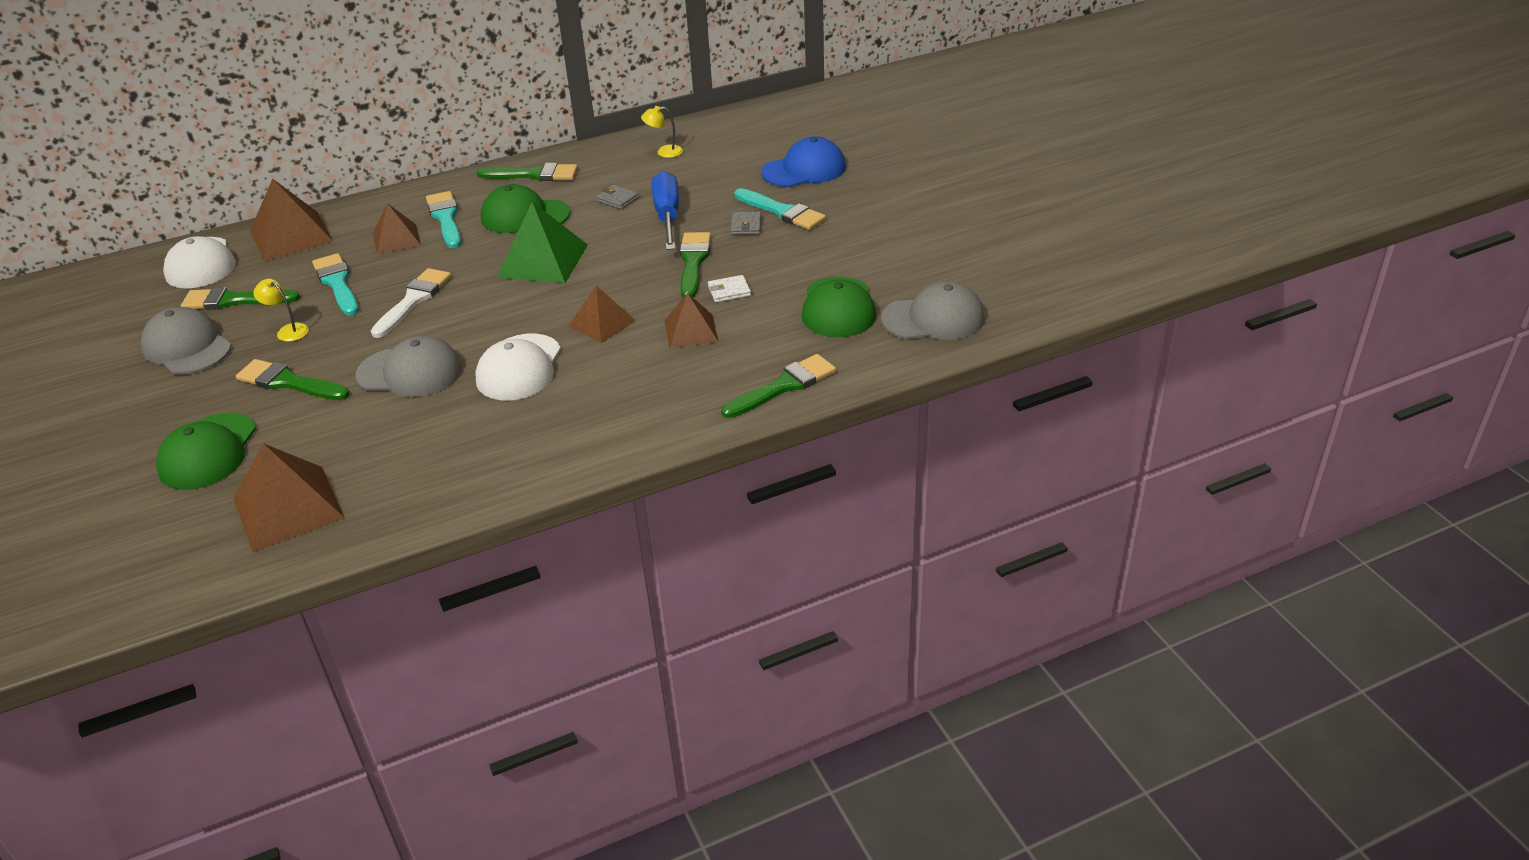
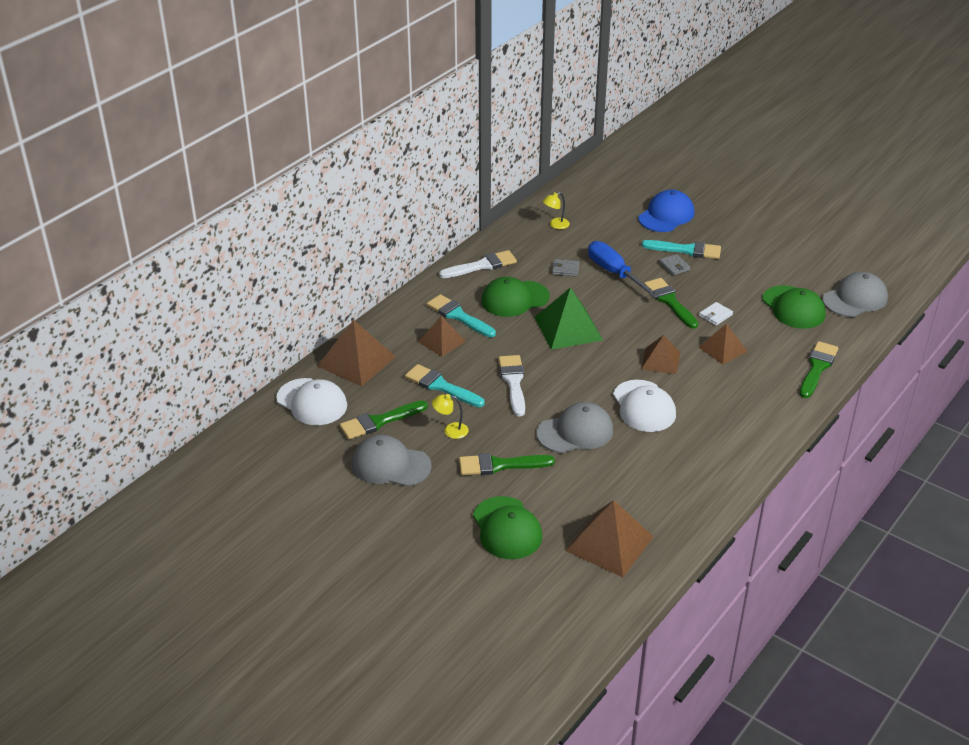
camera: 30 degrees left, 0 degrees up
(533, 174) = (482, 266): green brush -> white brush

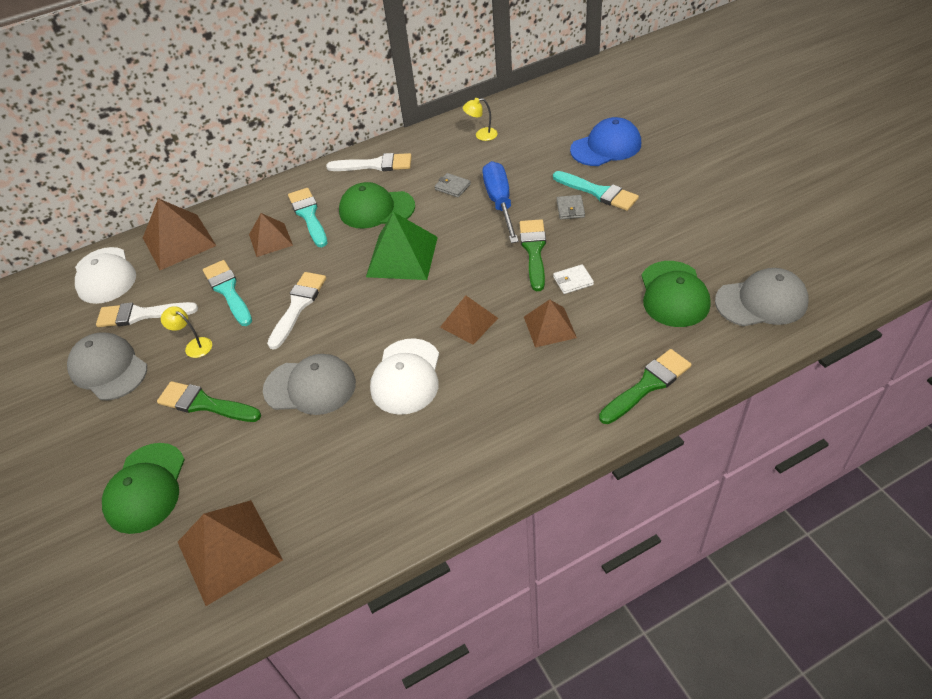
camera: 30 degrees right, 10 degrees up
(379, 421) = (142, 315): green brush -> white brush

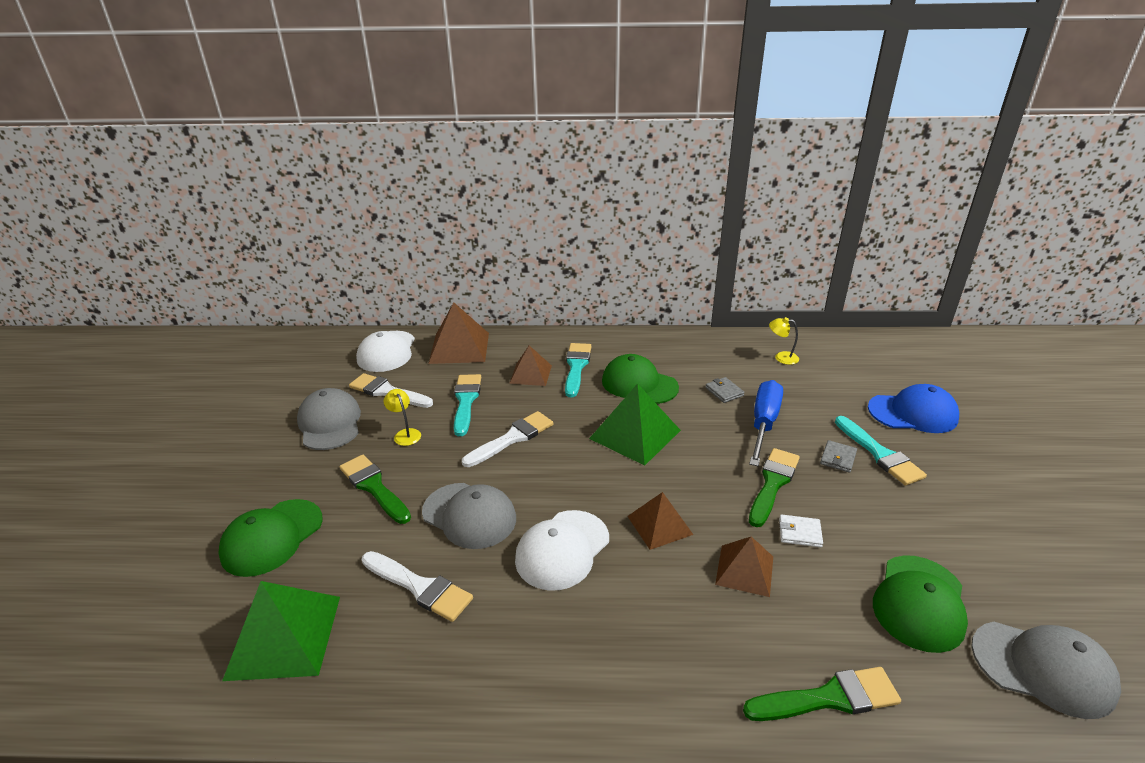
camera: 25 degrees right, 15 degrees down
(229, 550) = (284, 636): brown pyramid -> green pyramid
(375, 165) = (663, 347): white brush -> white brush (419, 587)

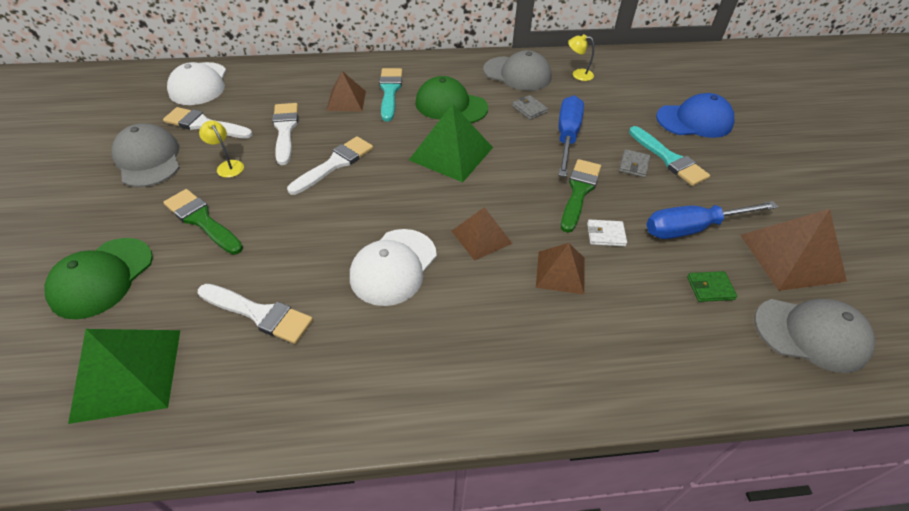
camera: 10 degrees left, 15 degrees up
(459, 348) = (273, 77): brown pyramid -> brown pyramid (791, 257)
(466, 401) = (285, 130): turquoise brush -> white brush
(469, 515) = (301, 241): grey cap -> grey cap (517, 74)
(828, 698) = (640, 378): green brush -> none
(902, 533) = (692, 228): none -> blue screwdriver
(919, 603) = (710, 288): green cap -> green wallet

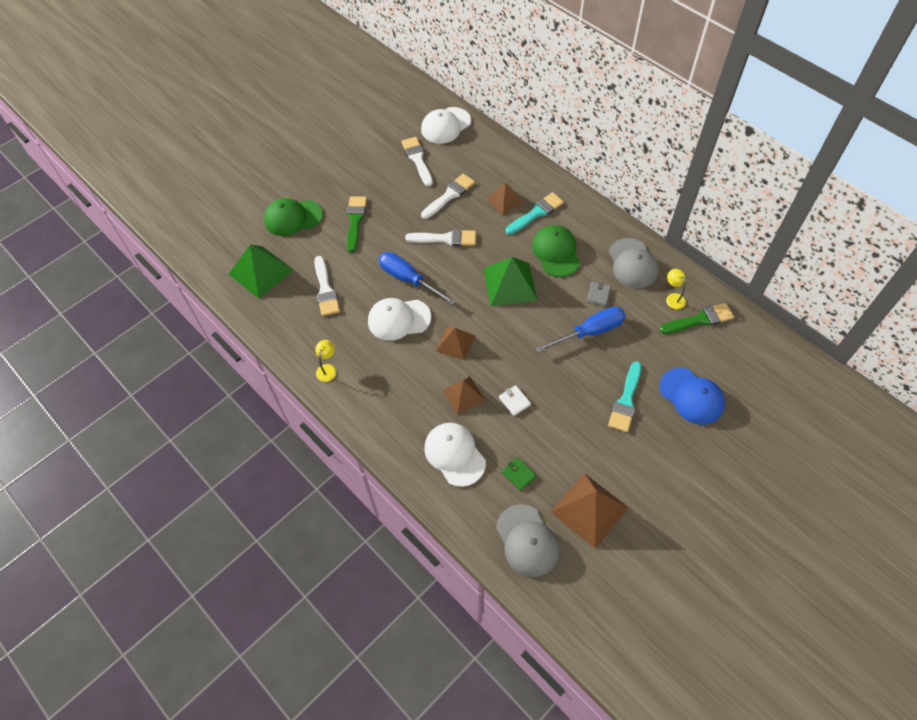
camera: 55 degrees right, 10 degrees up
(148, 159) = (371, 163): grey cap -> none
(228, 166) = (399, 197): yellow lamp -> yellow lamp (327, 369)
(579, 192) = (540, 368): green brush -> green brush (699, 320)
(633, 165) = (598, 383): grey wallet -> none
(642, 331) = (454, 454): none -> white cap
(692, 228) = (564, 444): blue screwdriver -> blue screwdriver (408, 279)

